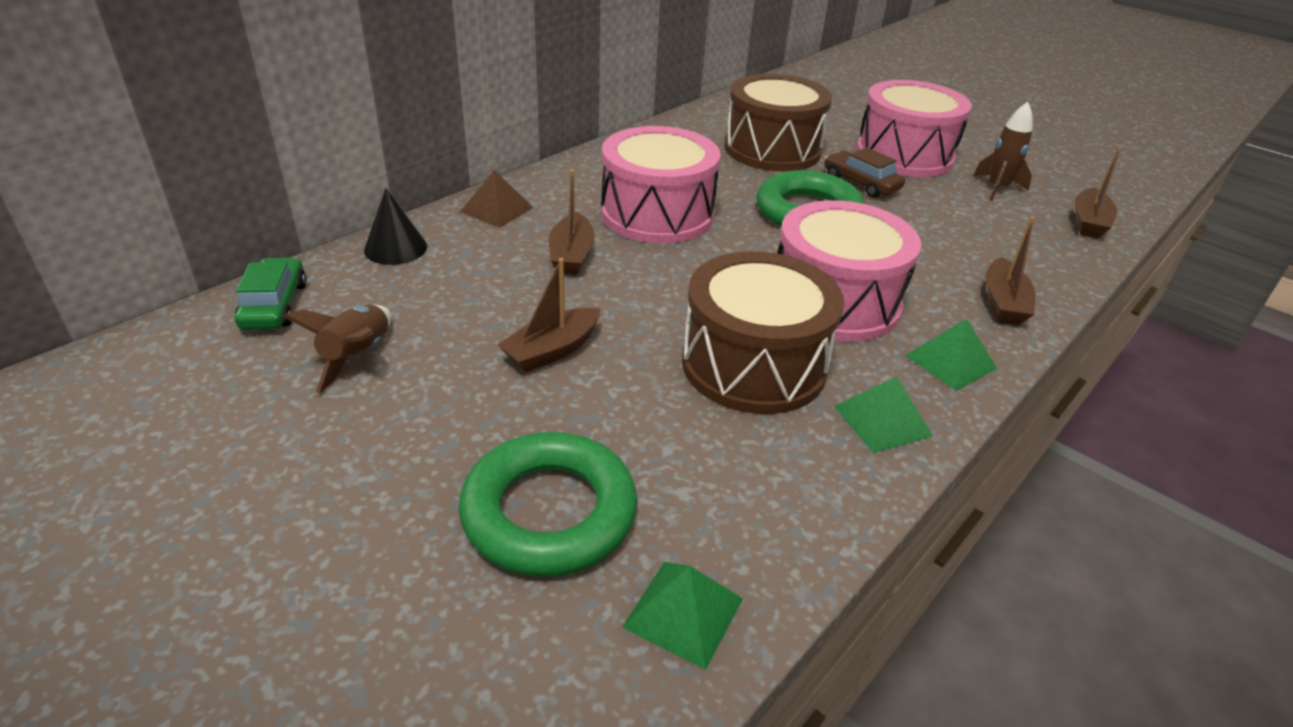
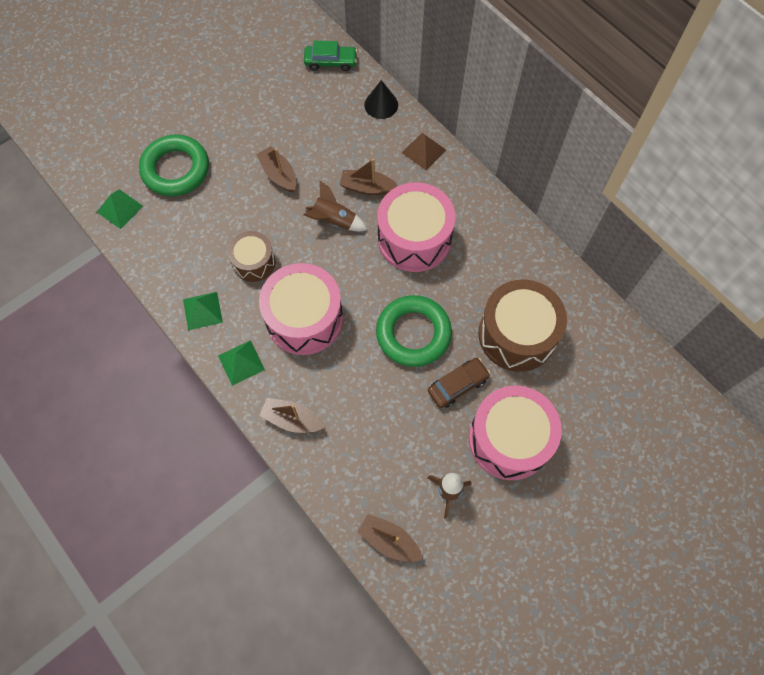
camera: 100 degrees right, 30 degrees up
(357, 356) = (285, 98): brown rocket -> brown rocket (334, 220)
(753, 365) = (254, 262): brown drum -> brown drum, size x0.57

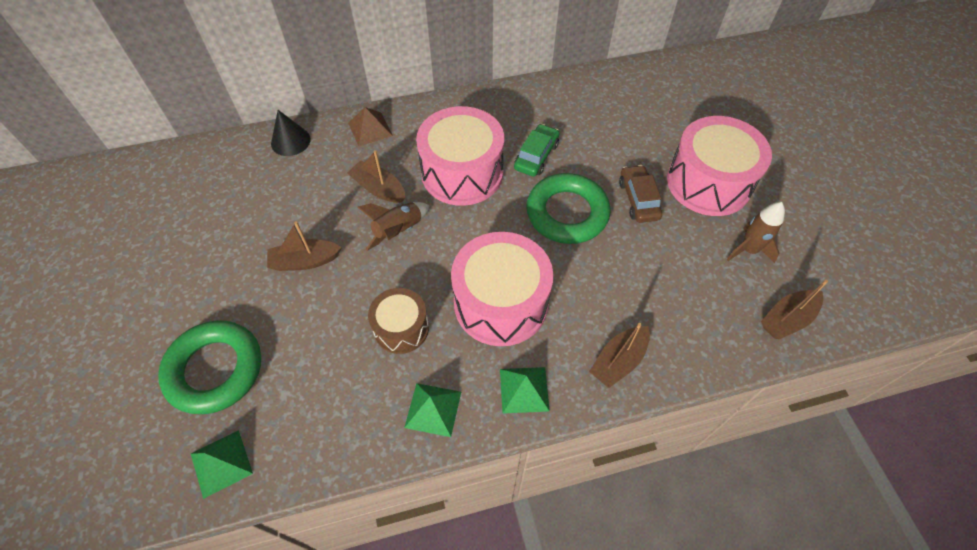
camera: 65 degrees left, 10 degrees down
(330, 62) = (203, 162): green car -> green car (536, 156)
(367, 187) = (378, 188): brown boat -> brown boat turned 90 degrees clockwise
(517, 334) = (605, 137): brown drum -> none

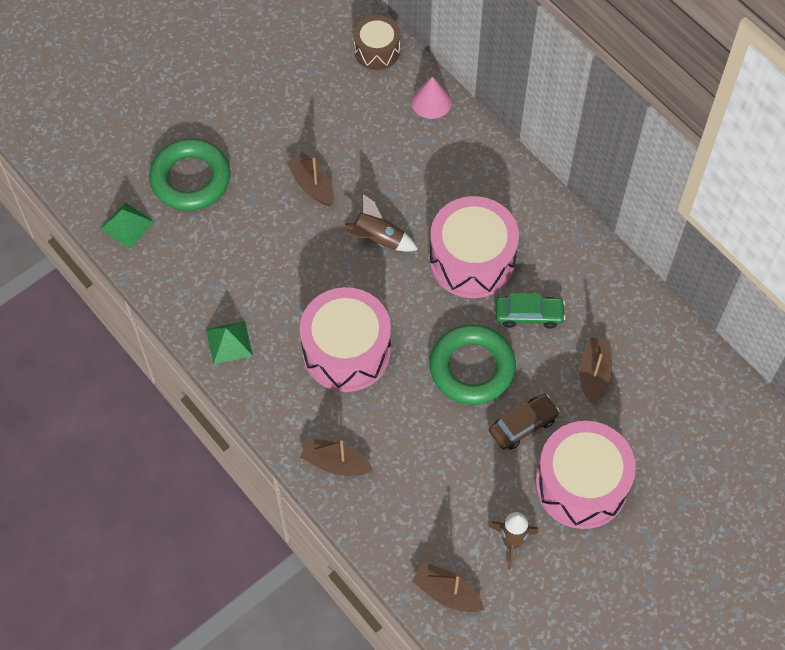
camera: 65 degrees right, 5 degrees up
(290, 141) = (431, 102): black cone -> pink cone
(370, 129) = (482, 157): brown pyramid -> none
(378, 188) = (416, 200): brown boat -> brown boat (594, 373)
(401, 328) = (286, 287): brown drum -> brown drum (377, 51)
(524, 389) = (275, 400): green pyramid -> none

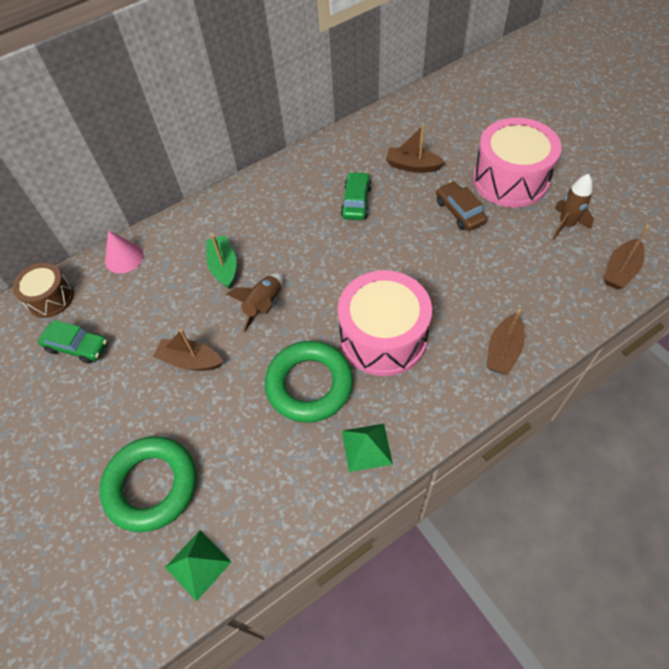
camera: 80 degrees left, 5 degrees down
(312, 185) = (190, 360): brown boat -> brown boat turned 45 degrees clockwise
(323, 88) = (77, 346): none -> green car
(426, 195) = (224, 266): none -> green boat
(472, 260) = (297, 236): pink drum -> none
(472, 368) = (405, 242): green ring -> green ring (309, 385)

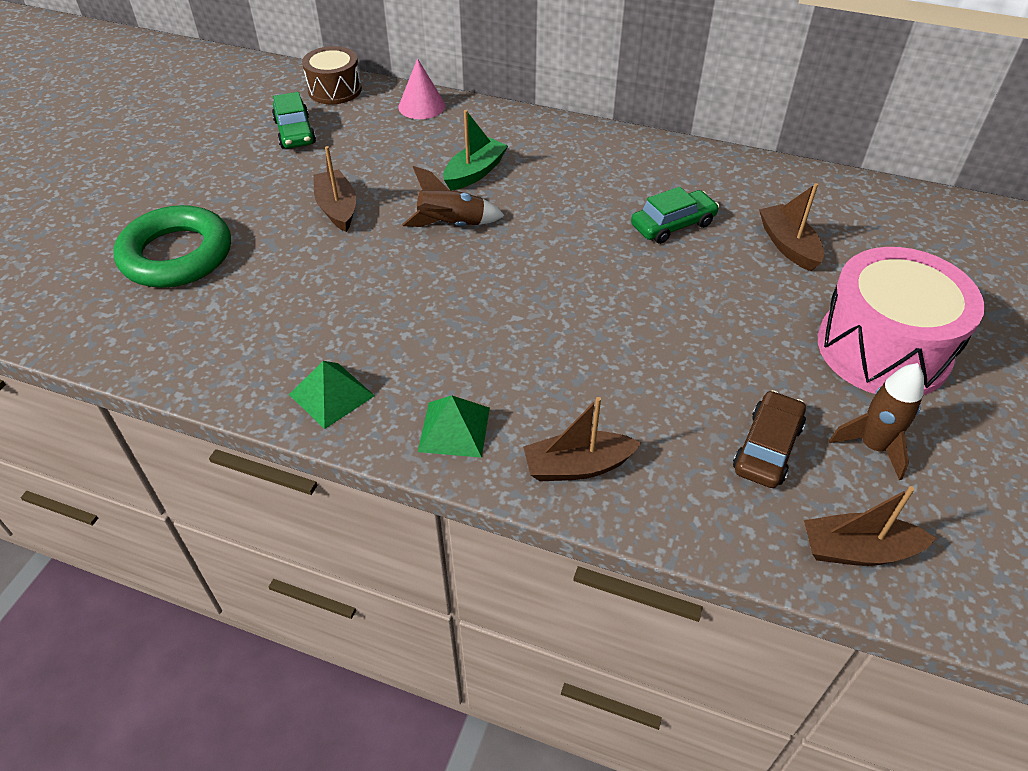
camera: 50 degrees right, 10 degrees down
(198, 564) = (109, 329): green pyramid -> green pyramid (454, 429)
(309, 385) = (378, 309): green ring -> none
(383, 337) = (495, 339): pink drum -> none
(459, 212) = (764, 322): brown car -> brown car (767, 448)

